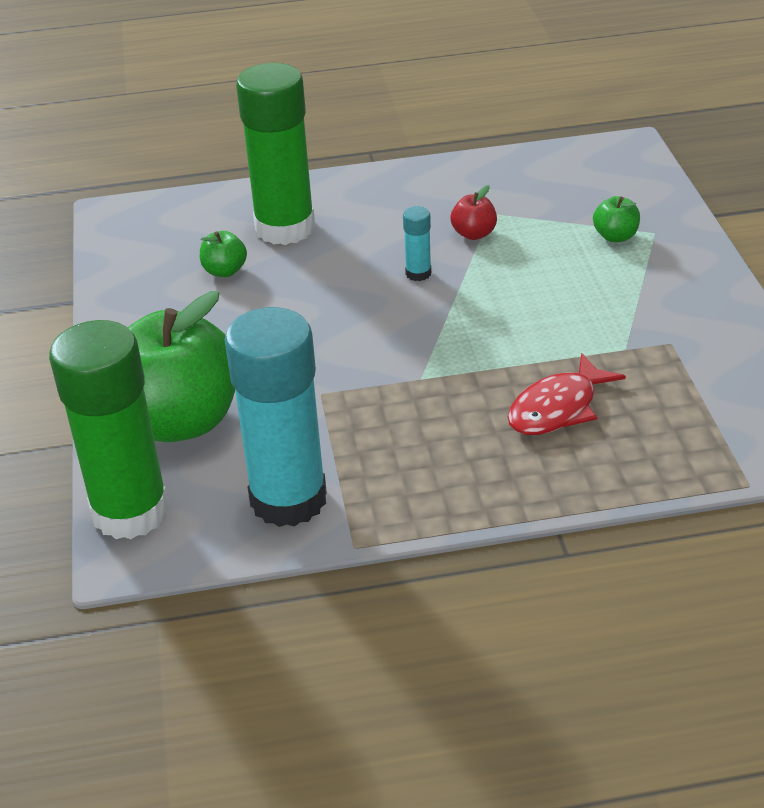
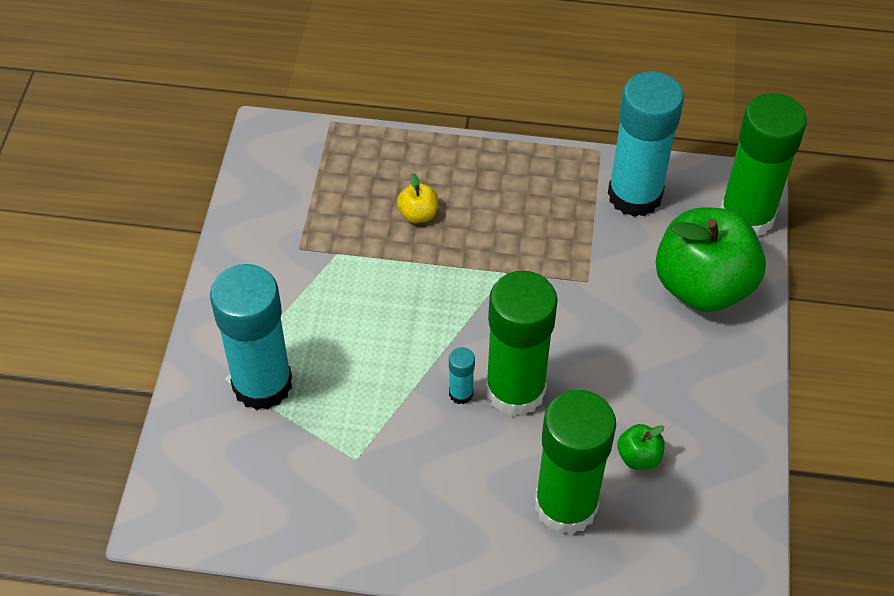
camera: 165 degrees left, 15 degrees up
(364, 287) = (515, 390): none -> green glue stick
(474, 234) = (387, 432): red apple -> none
(557, 408) = (418, 214): red fish -> yellow apple
(615, 236) = (262, 384): green apple -> turquoise glue stick

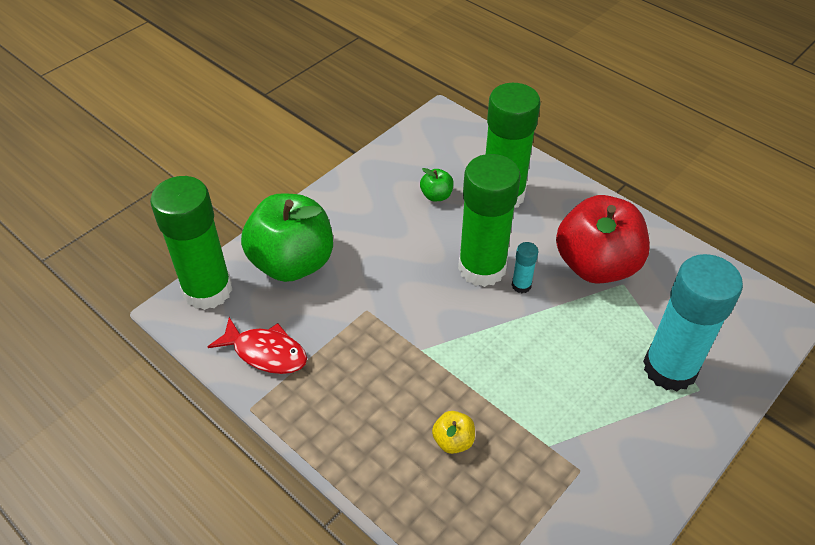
camera: 145 degrees left, 5 degrees down
(397, 466) = (596, 265): none -> red apple
(634, 195) = (266, 352): turquoise glue stick -> red fish

